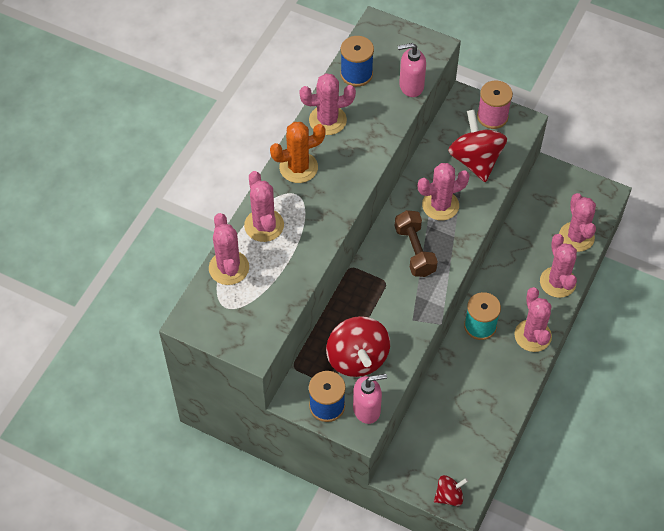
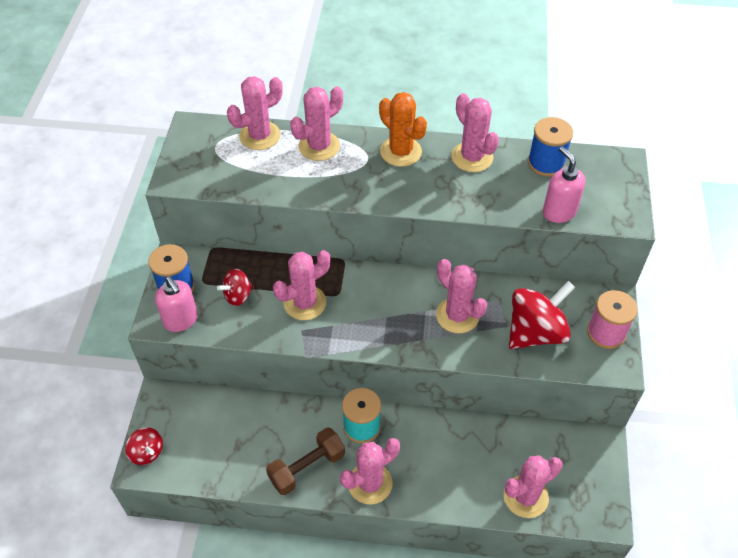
camera: 70 degrees right, 5 degrees down
(357, 358) = (238, 296): red spinning top -> red spinning top, size x0.53
(415, 251) = (387, 308): brown dumbbell -> brown dumbbell (307, 467)
(557, 282) = (453, 492): pink cactus -> pink cactus (305, 303)

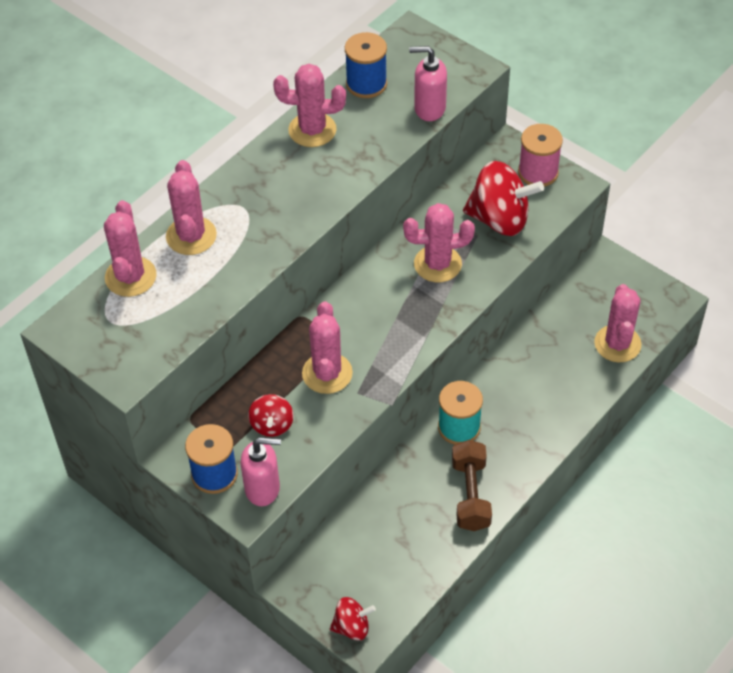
camera: 55 degrees left, 0 degrees up
(370, 483) = (523, 452): pink cactus -> none
(401, 152) = (257, 177): orange cactus -> none
(535, 332) = (500, 219): red spinning top -> red spinning top turned 105 degrees clockwise

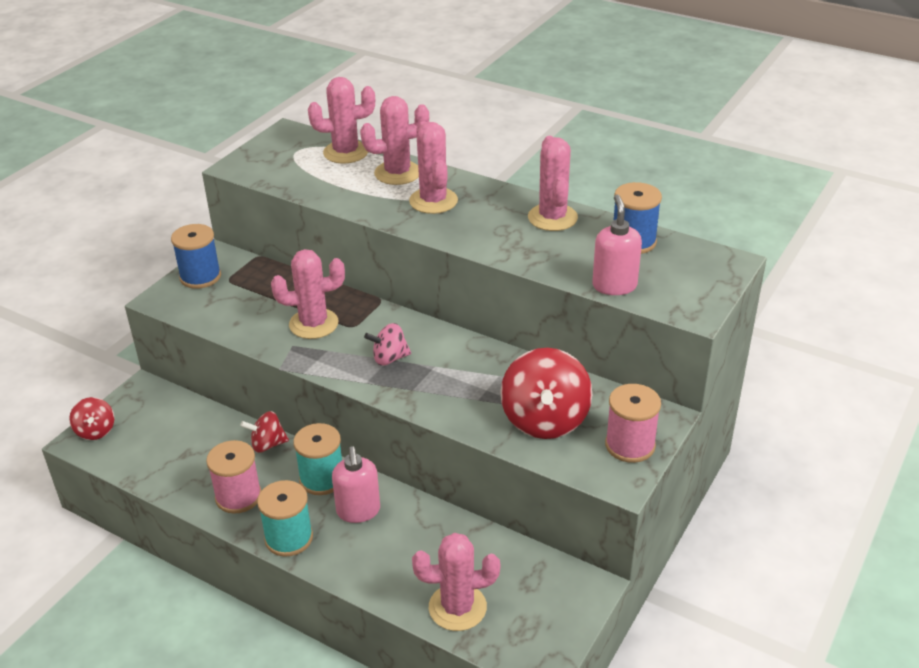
camera: 80 degrees right, 15 degrees down
(263, 488) = (183, 304): pink soap dispenser -> pink soap dispenser (358, 511)
(272, 425) = (252, 300): red spinning top -> red spinning top (267, 444)
(395, 317) = (389, 358): none -> pink spinning top
(437, 264) = (466, 380): pink cactus -> pink cactus (433, 201)
(470, 495) = (238, 496): brown dumbbell -> pink spool
(528, 456) = (289, 538): none -> turquoise spool

